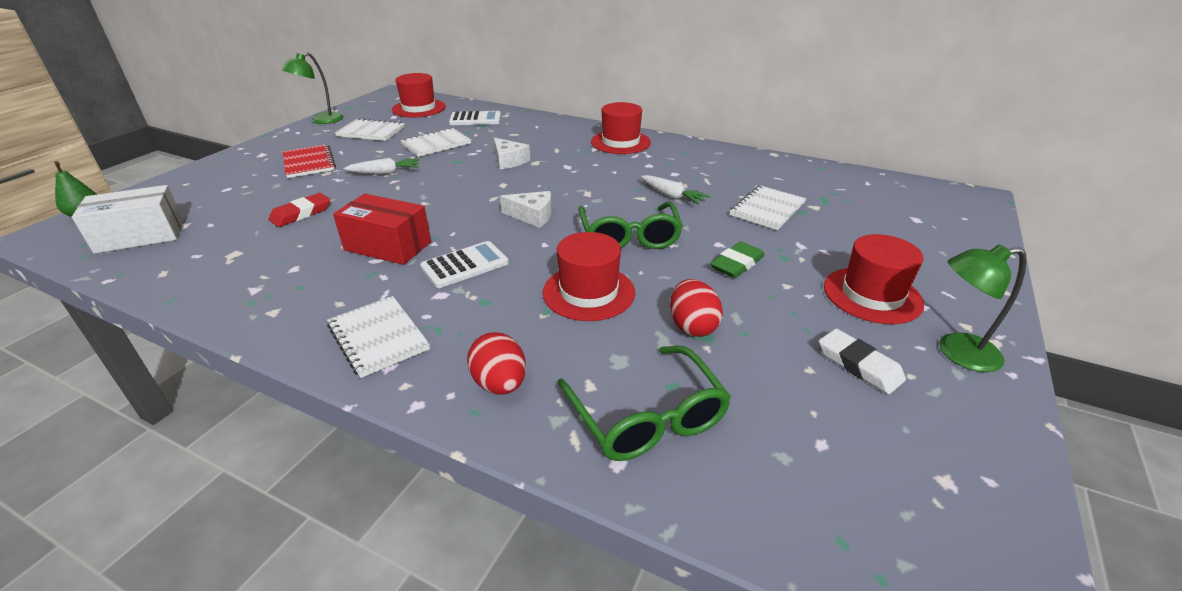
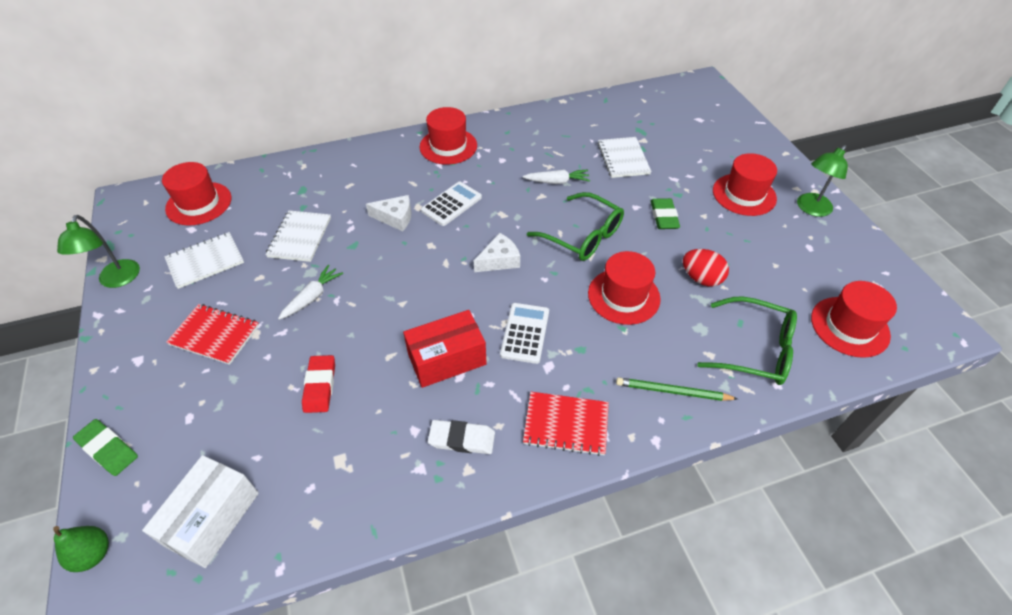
camera: 45 degrees left, 15 degrees up
(177, 180) = (108, 449): none -> green eraser
(378, 337) = (566, 424): white notebook -> red notebook
(475, 119) = (284, 187): white calculator -> white calculator (451, 204)
(500, 384) = (672, 391): red egg -> green pencil
(820, 489) = (849, 326): none -> red hat
(859, 365) = (788, 246): white eraser -> white eraser (462, 439)

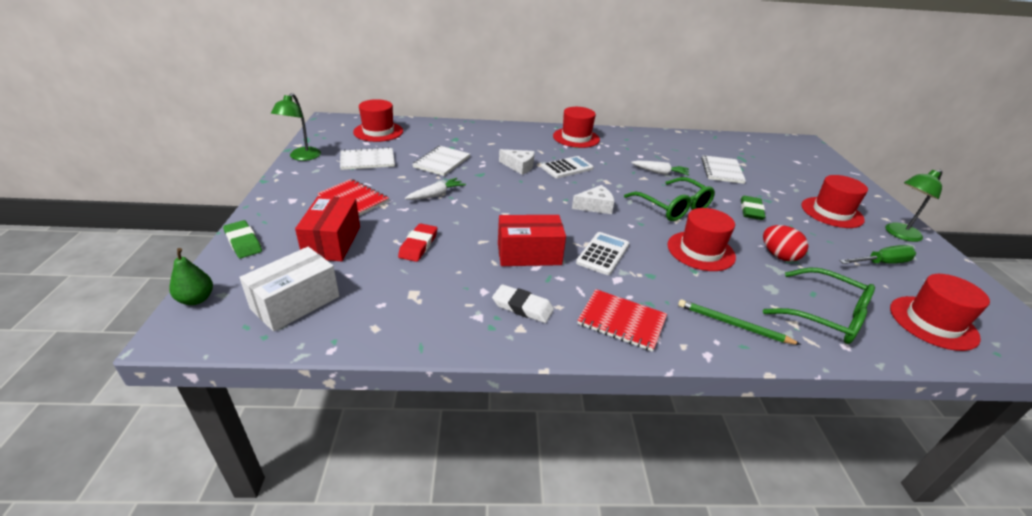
camera: 15 degrees right, 15 degrees down
(217, 413) = (332, 242): none -> red box
(798, 257) = (881, 263): none -> green screwdriver

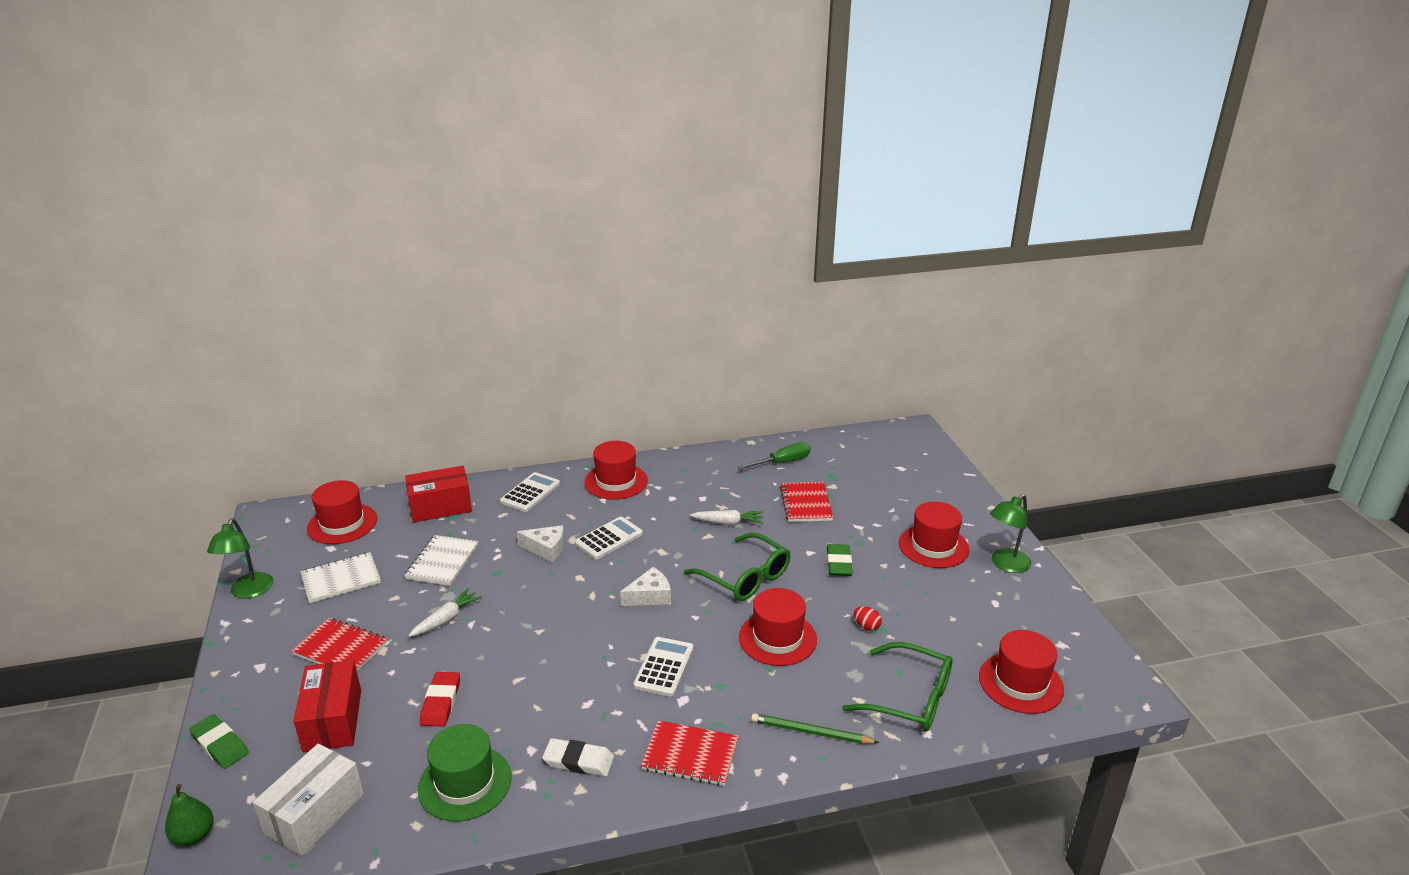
camera: 10 degrees left, 5 degrees down
(423, 304) = (465, 783): none -> green hat
(513, 135) = (530, 493): none -> white calculator
(529, 254) = (577, 686): red box -> red box (440, 507)
(722, 171) = (806, 503): white notebook -> red notebook
(779, 256) = (866, 626): red egg -> red egg, size x0.59
(881, 263) = (979, 612): green screwdriver -> green screwdriver (782, 462)

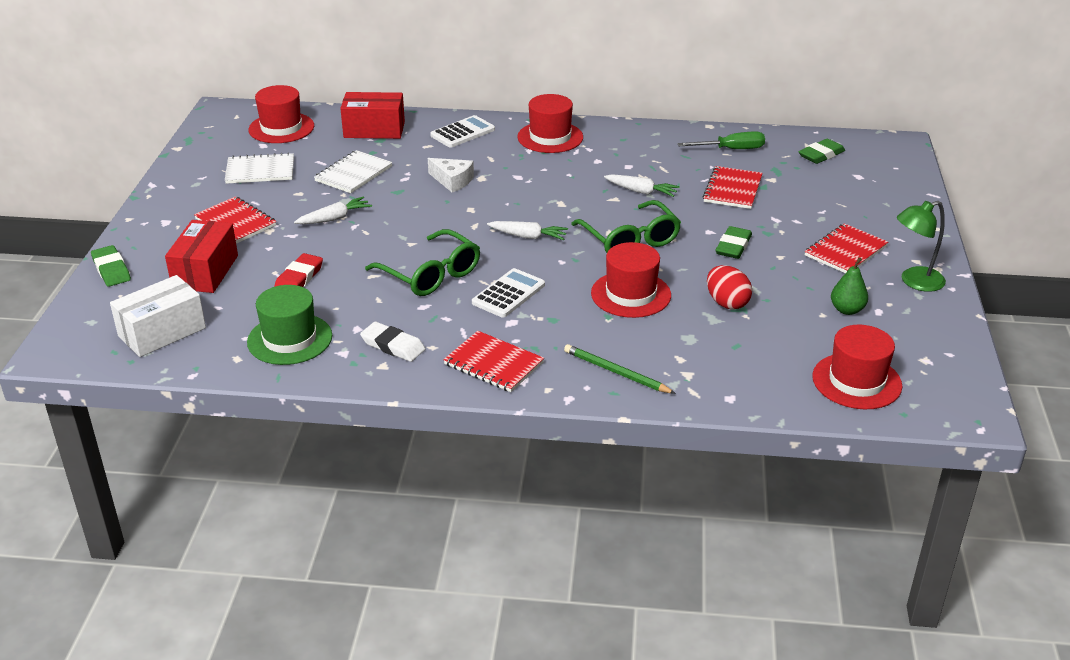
camera: 20 degrees right, 5 degrees up
(194, 835) = (67, 325): green pear -> green pear (847, 310)
(249, 592) = (180, 165): green lamp -> none
(609, 538) = (516, 183): white calculator -> none
(650, 596) = (528, 236): white cheese -> white carrot
(859, 453) = (821, 155): none -> green eraser
(866, 626) = (727, 303): red egg -> red egg, size x1.70
(910, 698) = (731, 368): green glasses -> green glasses (431, 274)
(933, 546) = (845, 251): red hat -> red notebook

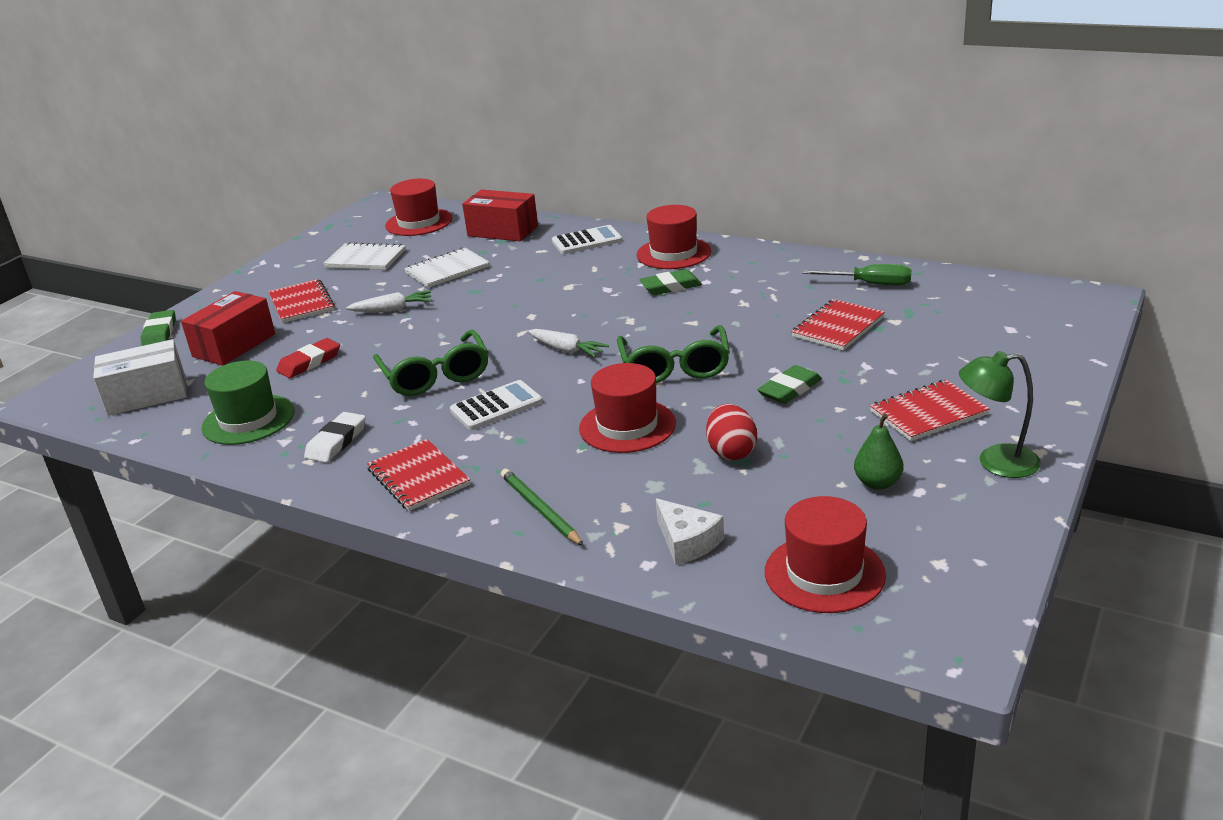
camera: 25 degrees right, 5 degrees down
(393, 345) = (336, 442): white eraser -> white eraser turned 60 degrees clockwise
(452, 181) = (537, 286): white cheese -> white cheese (687, 542)
(641, 191) = (728, 318): white carrot -> none
(821, 155) = (979, 300): green eraser -> green eraser (671, 286)

